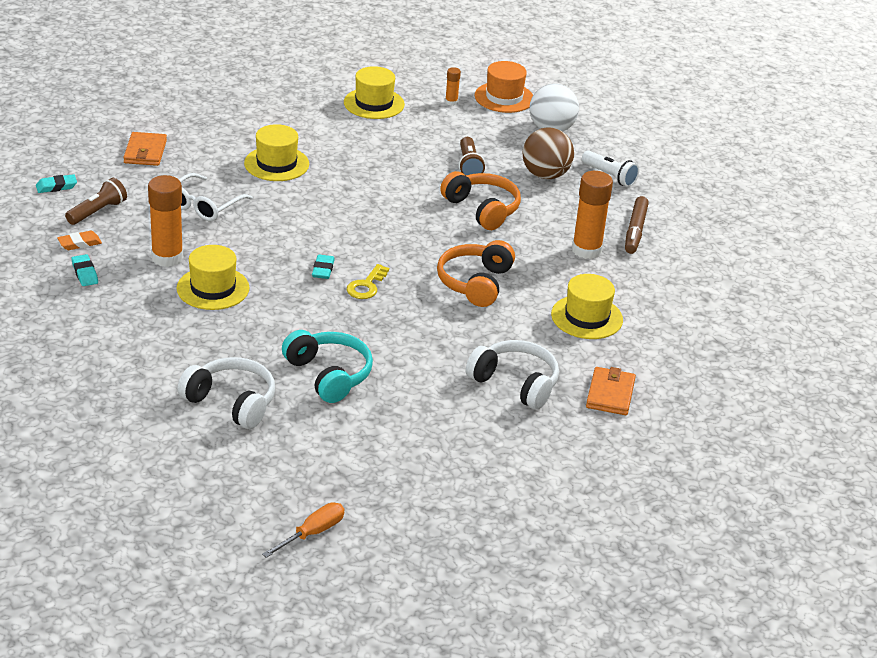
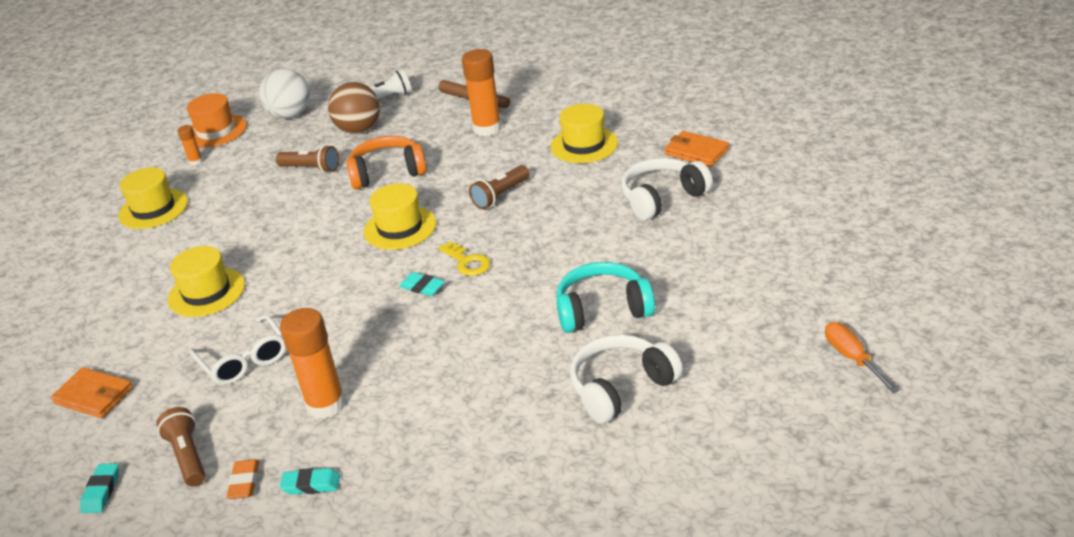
camera: 60 degrees left, 0 degrees up
(213, 288) = (408, 374): yellow hat -> yellow hat (400, 228)
(475, 283) = (500, 195): orange headphones -> brown flashlight

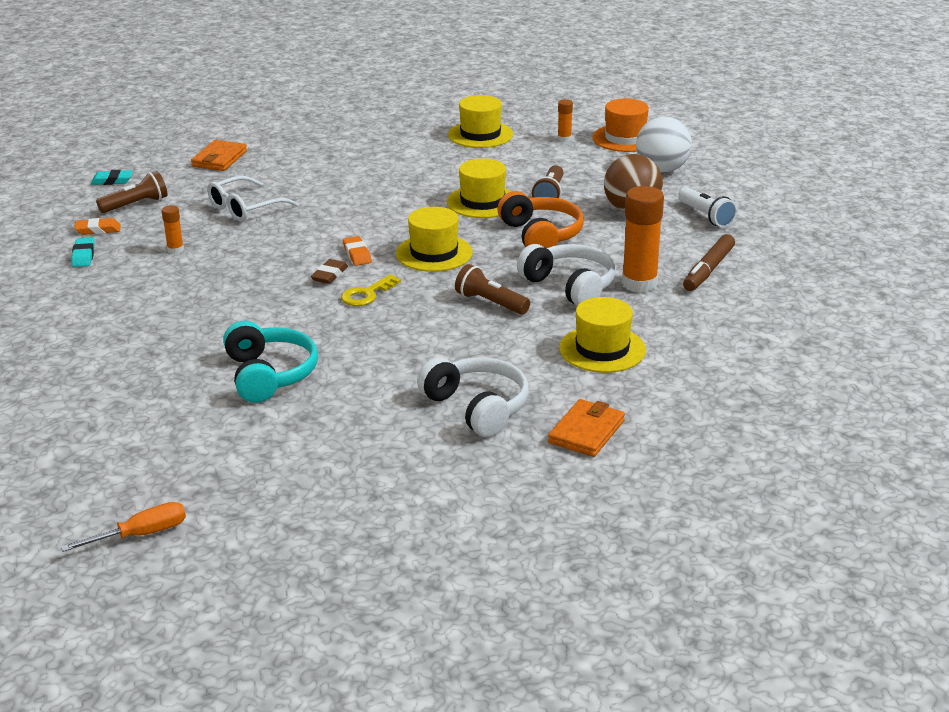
camera: 80 degrees right, 5 degrees down
(206, 292) = (344, 178): yellow hat -> yellow hat (482, 202)
(326, 404) = (175, 250): orange glue stick -> orange glue stick, size x0.48
(385, 273) = (357, 254): none -> orange eraser
(422, 287) = (329, 275): turquoise eraser -> brown eraser
(621, 387) = (146, 389): white headphones -> white headphones (570, 286)

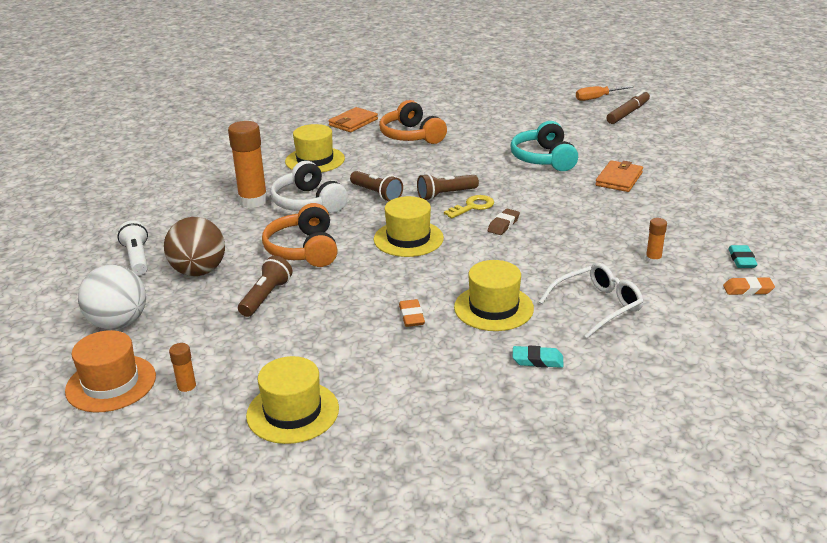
camera: 170 degrees left, 0 degrees up
(112, 181) = (780, 365): turquoise eraser -> turquoise eraser (537, 360)
(136, 204) = (726, 322): brown flashlight -> brown flashlight (445, 195)
(219, 159) = (655, 395): orange wallet -> orange wallet (619, 179)
(357, 254) = (478, 242): orange eraser -> orange eraser (411, 316)
(477, 407) = (411, 136): white headphones -> orange headphones
(482, 202) = (340, 293): yellow hat -> yellow hat (493, 308)
(708, 270) = (189, 208): brown marker -> brown marker (628, 113)

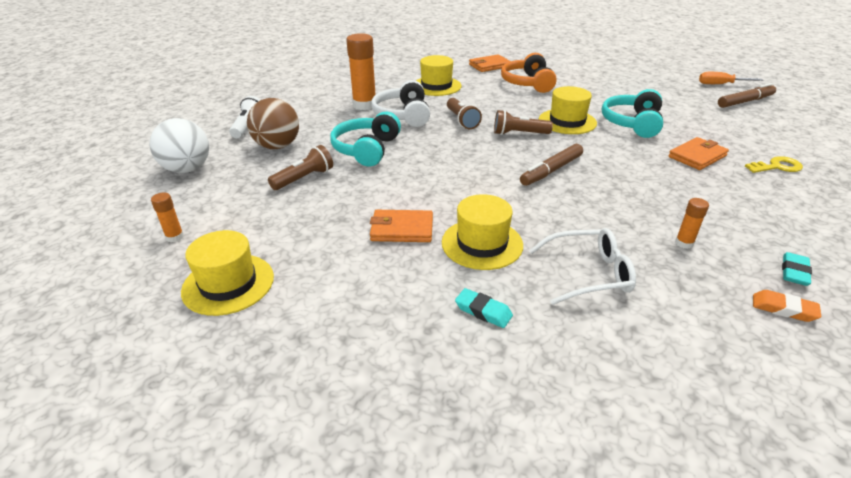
camera: 25 degrees right, 5 degrees up
(111, 383) = (134, 213): orange hat -> none
(303, 250) = (366, 149): orange headphones -> turquoise headphones
(408, 239) = (457, 161): yellow hat -> yellow hat (567, 121)
(411, 316) = (402, 229): orange eraser -> orange wallet
(472, 207) = (535, 149): yellow key -> yellow key (777, 167)
(503, 225) = (551, 170): brown eraser -> brown marker

